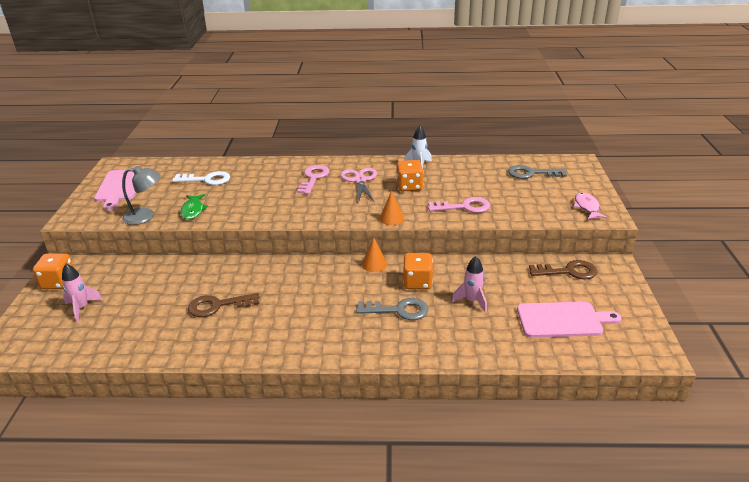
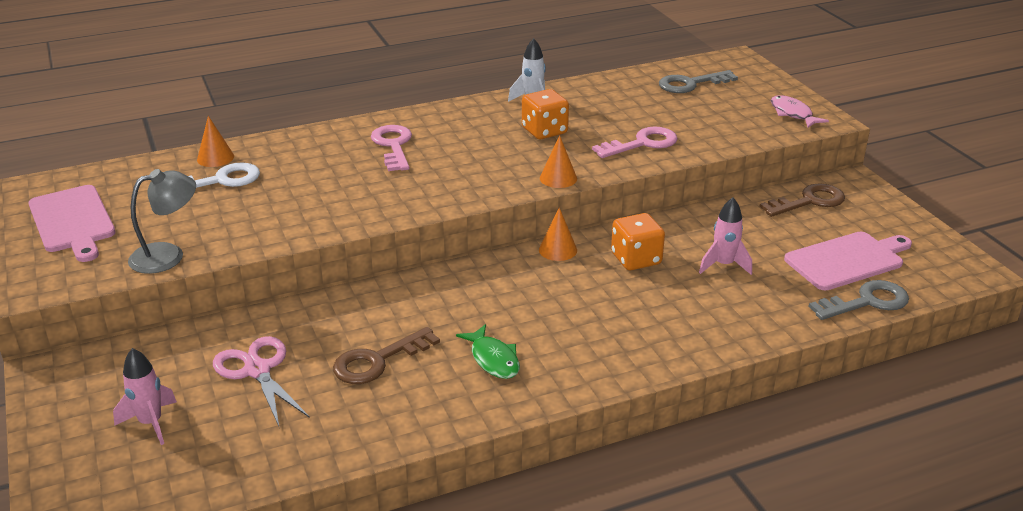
camera: 25 degrees left, 0 degrees up
(58, 282) = (68, 397): orange dice -> none
(193, 210) = (242, 230): green fish -> green fish (493, 359)
(216, 166) = (215, 158): none -> orange cone
(360, 180) = (465, 136): pink scissors -> pink scissors (257, 370)
(398, 310) = (641, 300): grey key -> grey key (867, 302)

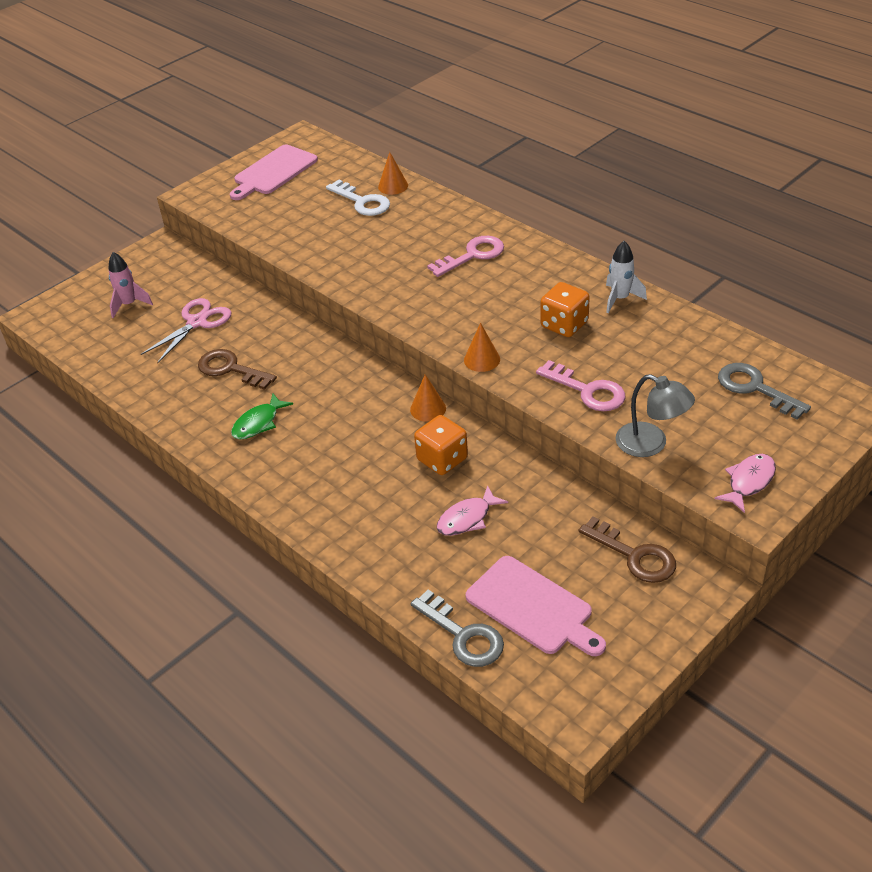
camera: 70 degrees right, 10 degrees up
(168, 255) = (255, 224): grey lamp -> grey lamp (651, 444)
(723, 265) = (467, 518): pink rocket -> pink fish

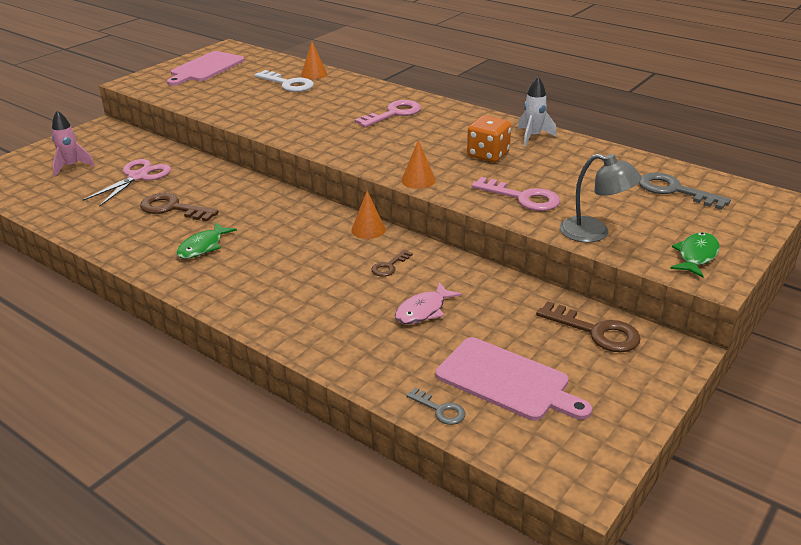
camera: 10 degrees left, 10 degrees down
(442, 459) = (389, 266): orange dice -> brown key
(463, 635) = (440, 410): grey key -> grey key, size x0.56
(748, 482) = (696, 256): pink fish -> green fish

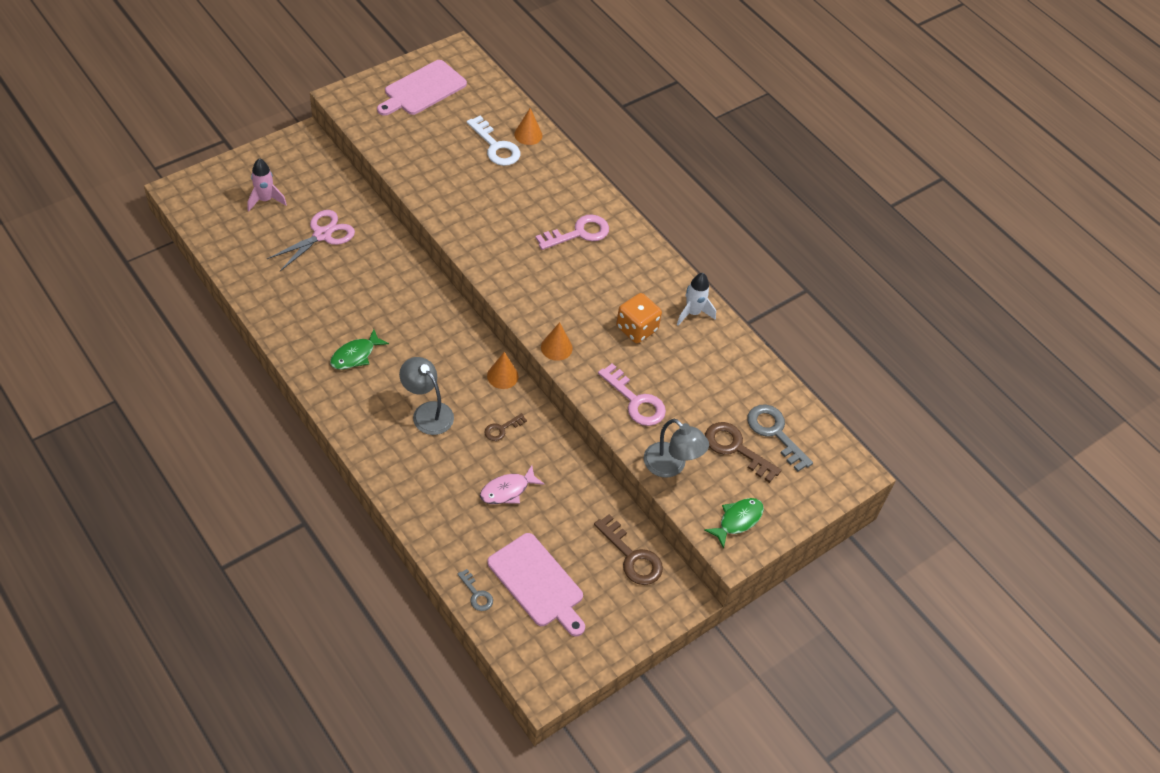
camera: 10 degrees right, 20 degrees up
(173, 208) = (342, 293): brown key -> brown key (735, 448)
(301, 271) = (427, 412): none -> grey lamp

